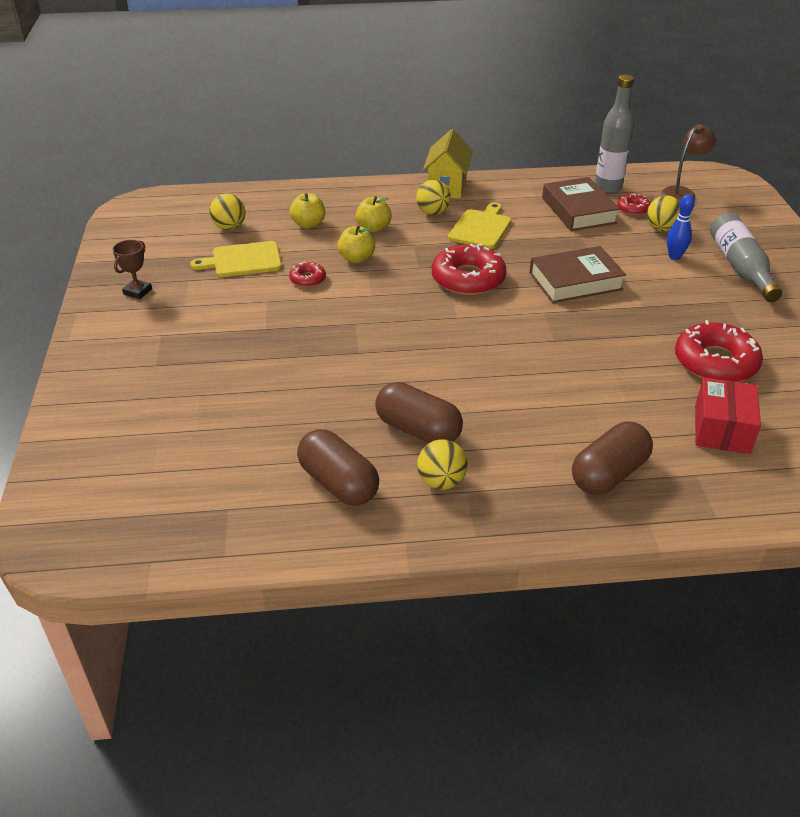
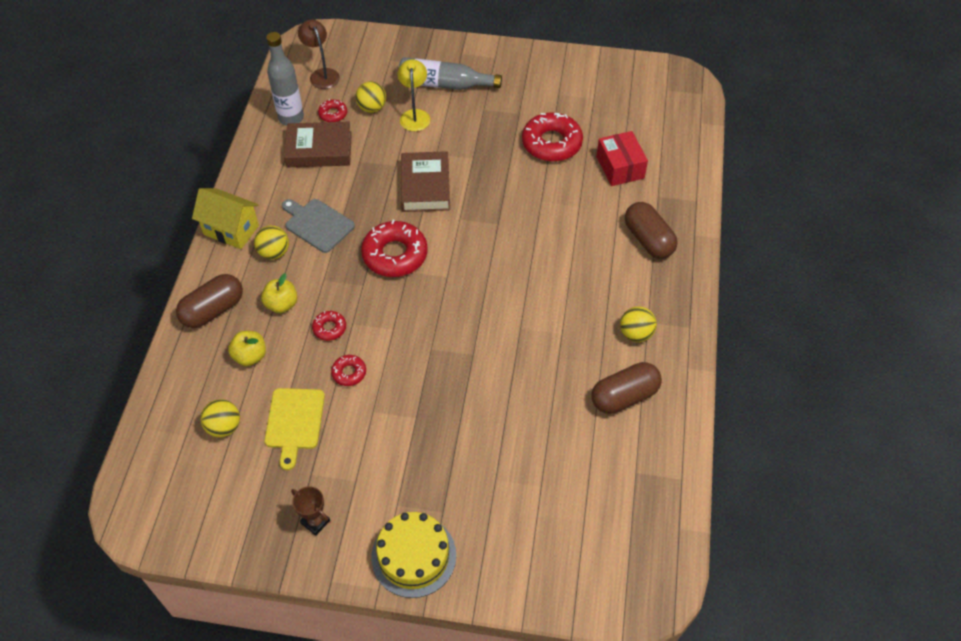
camera: 75 degrees left, 15 degrees up
(104, 355) = (413, 556): none -> yellow cake
(356, 258) = (329, 328): yellow apple -> red donut
(418, 430) = (579, 335): brown capsule -> brown capsule (213, 310)
(481, 228) = (317, 224): yellow cutting board -> grey cutting board
(674, 256) = (415, 115): blue bowling pin -> yellow lamp
(722, 429) = (620, 167): red box -> red box turned 45 degrees clockwise

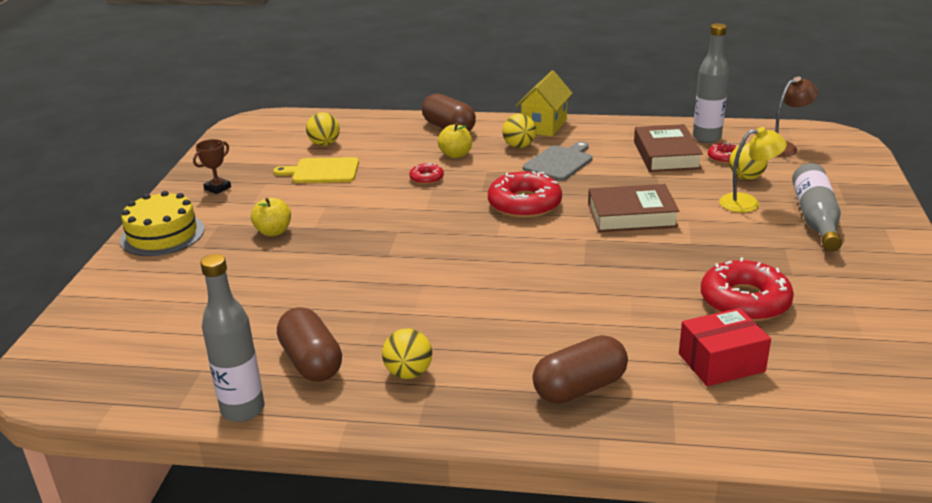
camera: 90 degrees right, 25 degrees down
(250, 356) = (397, 147): yellow apple -> yellow apple (273, 232)
(349, 373) = (372, 191): red donut -> none
(681, 434) = (243, 410): none -> grey bottle

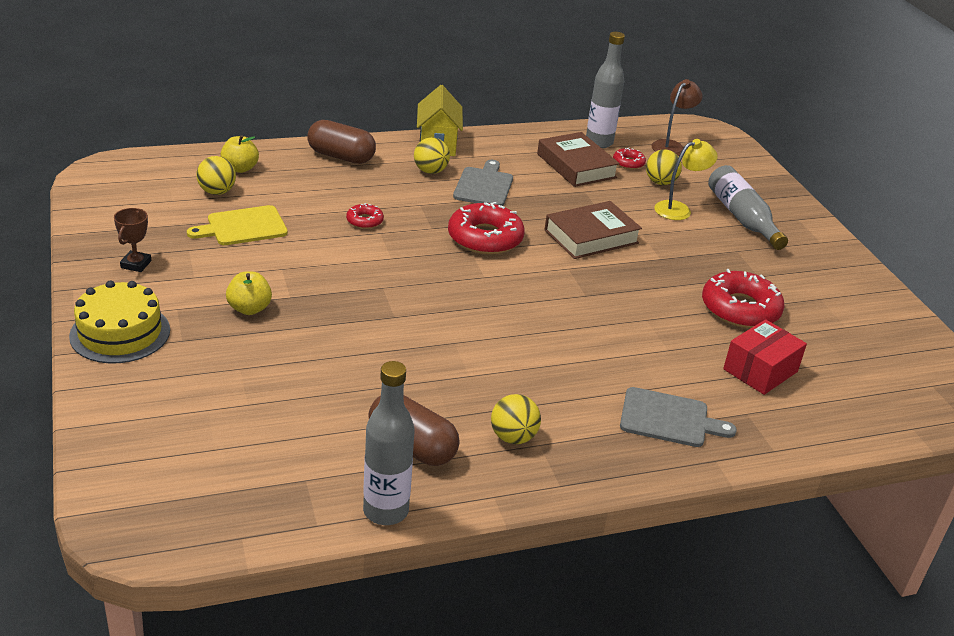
camera: 30 degrees left, 5 degrees up
(455, 155) = (373, 189): yellow apple -> yellow apple (240, 168)
(579, 388) = (668, 418): brown capsule -> grey cutting board

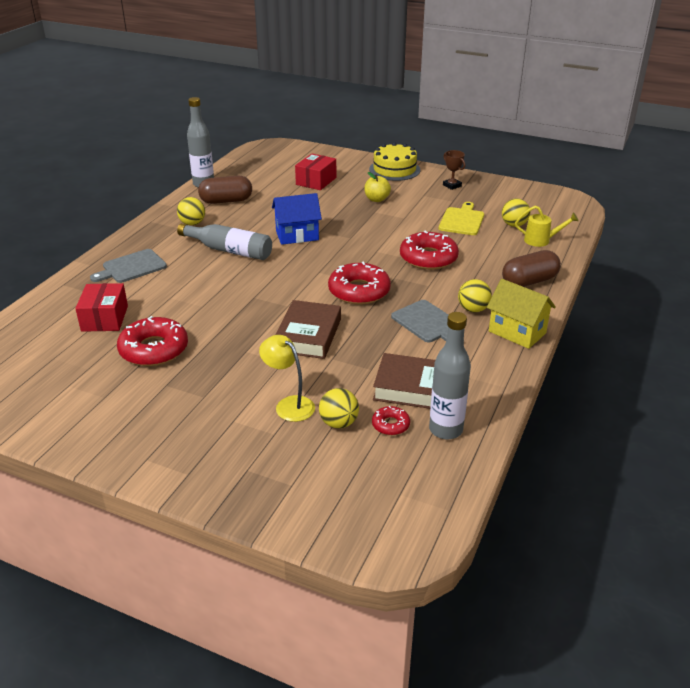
camera: 135 degrees right, 0 degrees up
(240, 168) = (541, 240): yellow apple -> yellow watering can
(243, 391) = (316, 181): none -> red box
(364, 221) = (428, 258): red donut -> red donut, size x2.04
(428, 328) = (297, 235): none -> blue house
(671, 146) = (395, 482): brown lamp -> none
(679, 209) = (289, 405): yellow lamp -> yellow lamp turned 120 degrees clockwise
(742, 218) = (234, 435): grey bottle -> grey bottle (229, 250)

